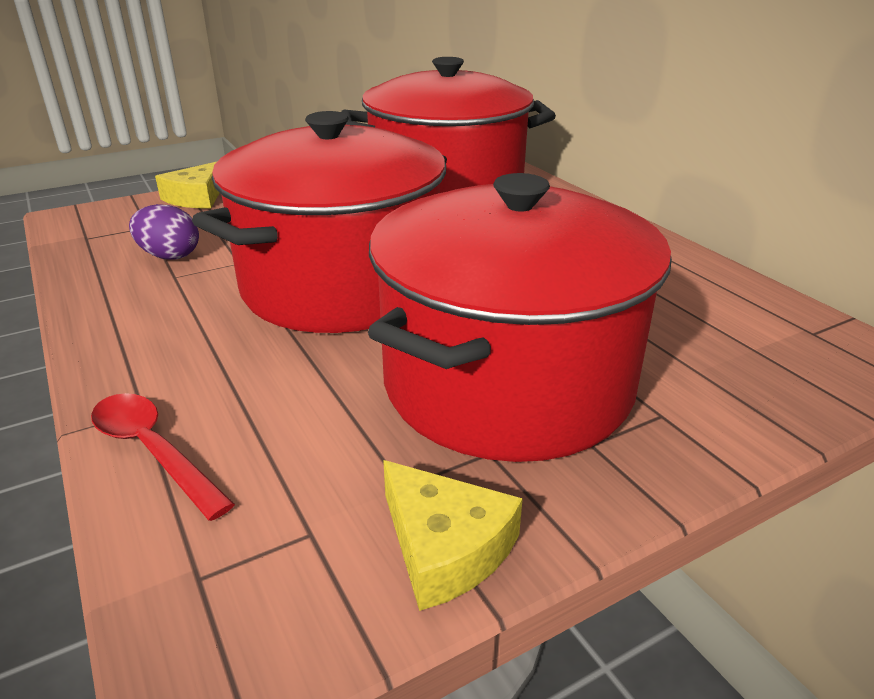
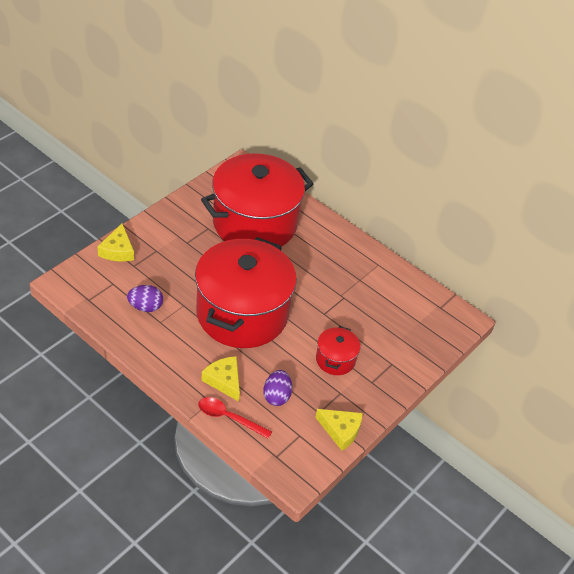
camera: 25 degrees left, 15 degrees up
(210, 378) = (224, 381): none -> yellow cheese
(312, 428) = (276, 396): none -> purple egg
(507, 383) = (335, 360): red pot -> red pot, size x0.43

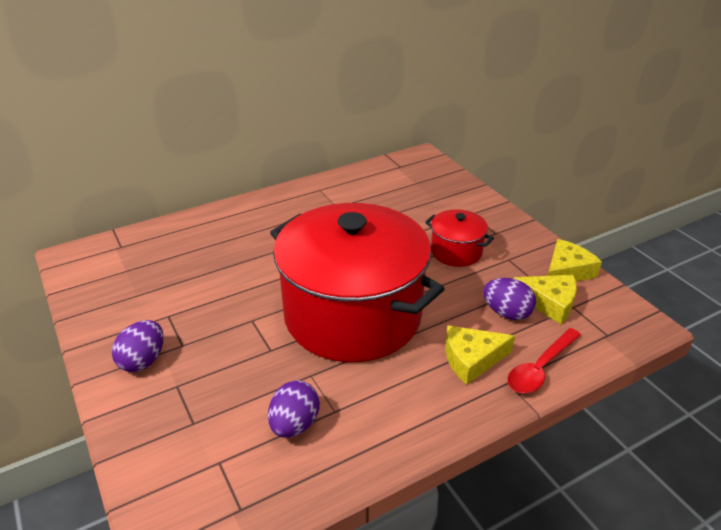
camera: 65 degrees left, 10 degrees down
(118, 250) = (144, 439): yellow cheese -> yellow cheese (549, 303)
(169, 230) = (143, 361): none -> purple egg
(254, 223) = (191, 268): red pot -> none

